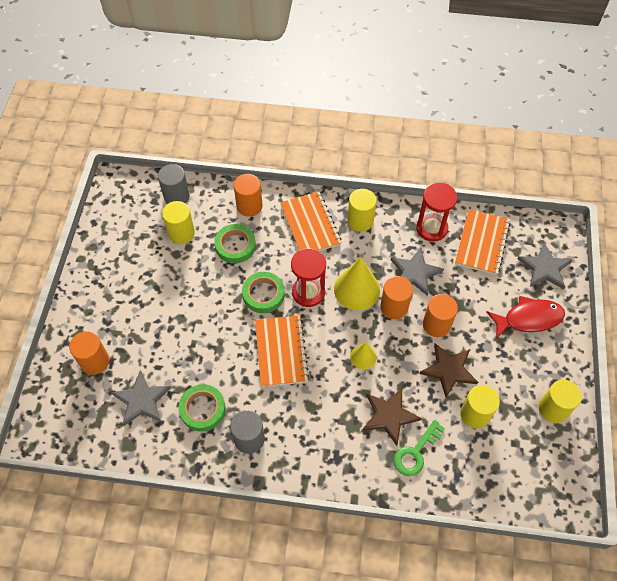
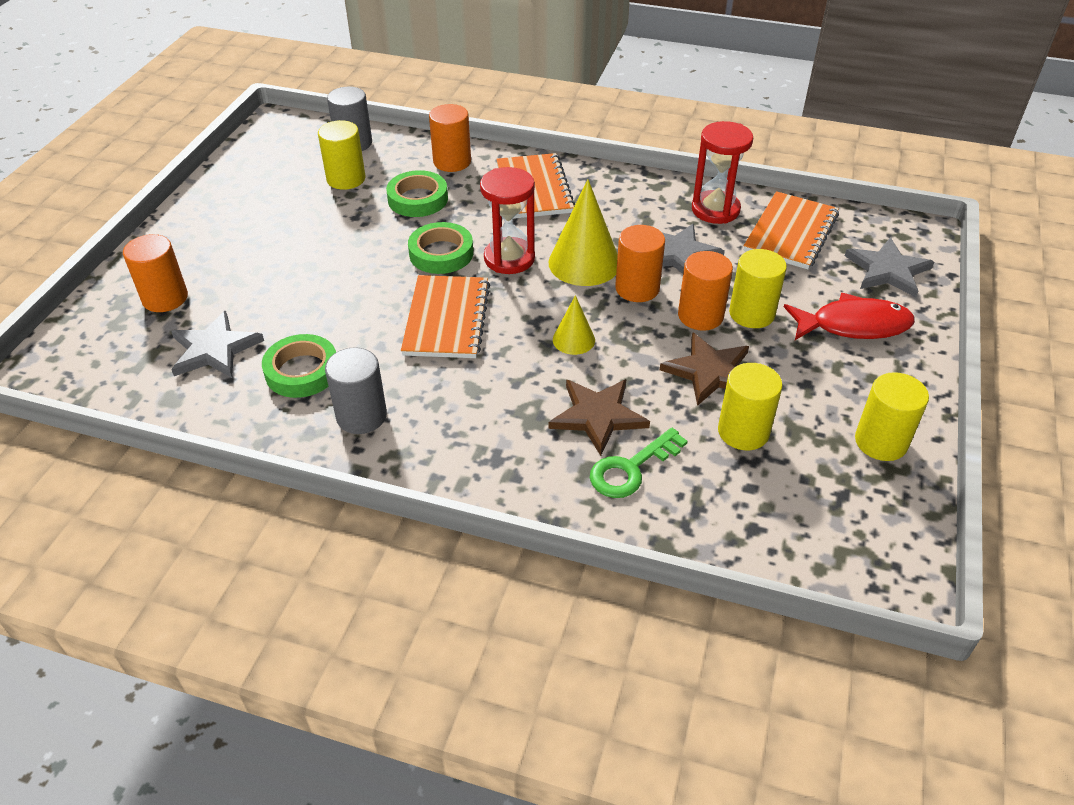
camera: 10 degrees right, 15 degrees down
(360, 221) = (609, 192): yellow cylinder -> yellow cylinder (751, 314)

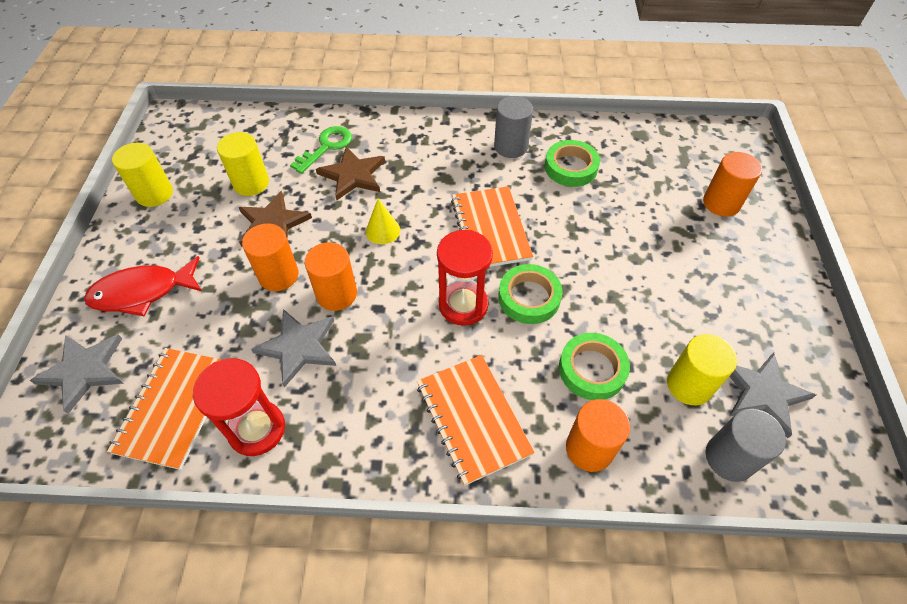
camera: 165 degrees right, 10 degrees up
(214, 349) = (644, 171): grey star -> grey star (763, 394)
(584, 263) = (391, 315): yellow cone -> none
(751, 314) = (232, 287): yellow cylinder -> none

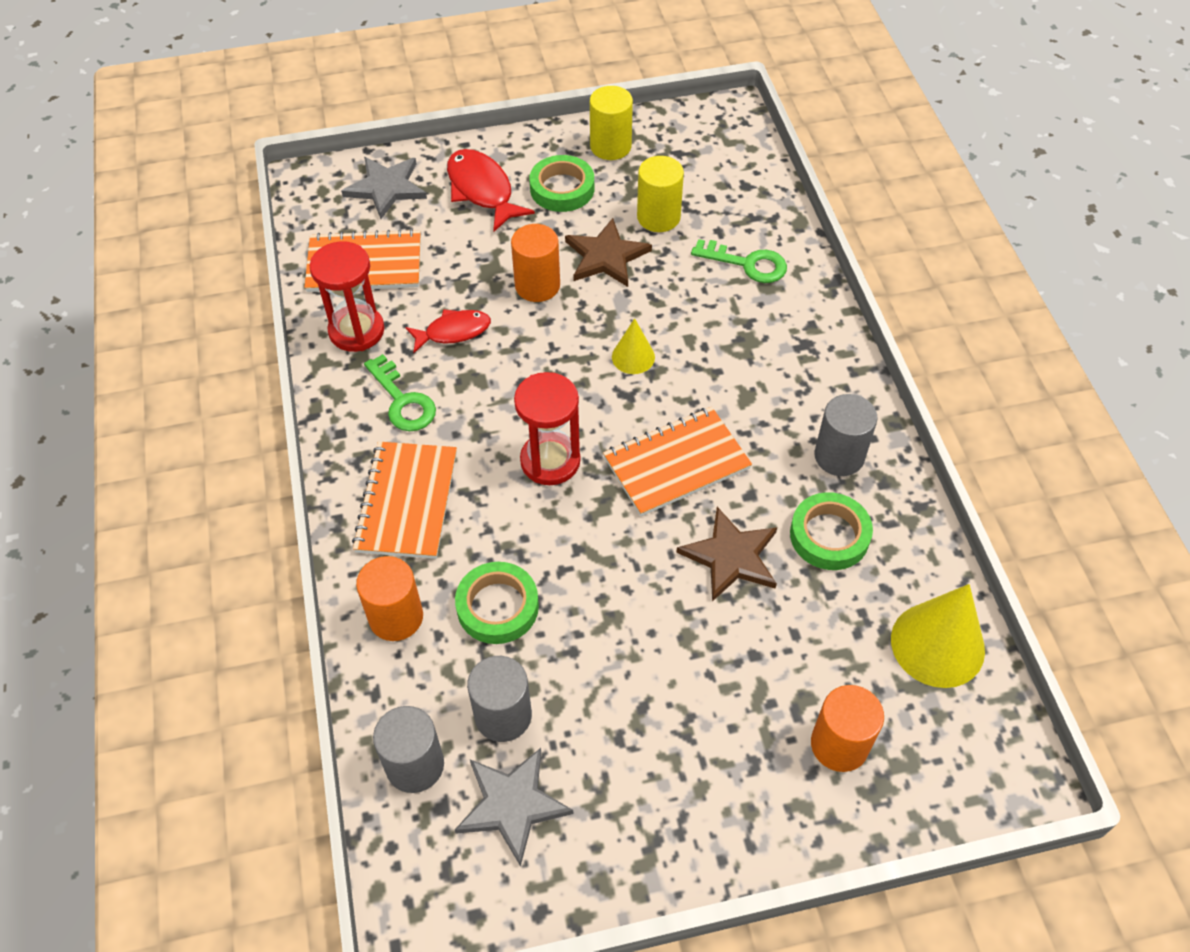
camera: 75 degrees right, 0 degrees up
(298, 347) = (453, 332): grey star -> red fish
(336, 294) = (528, 342): orange cylinder -> none
(353, 175) = (710, 303): brown star -> brown star (731, 556)
(359, 403) = (402, 401): none -> green key
(472, 419) = (407, 502): orange notebook -> orange notebook turned 45 degrees counterclockwise
(529, 297) = (582, 525): green tape -> green tape (562, 188)
(657, 143) = (937, 644): none -> yellow cone
(689, 385) = (503, 715): yellow cylinder -> grey cylinder

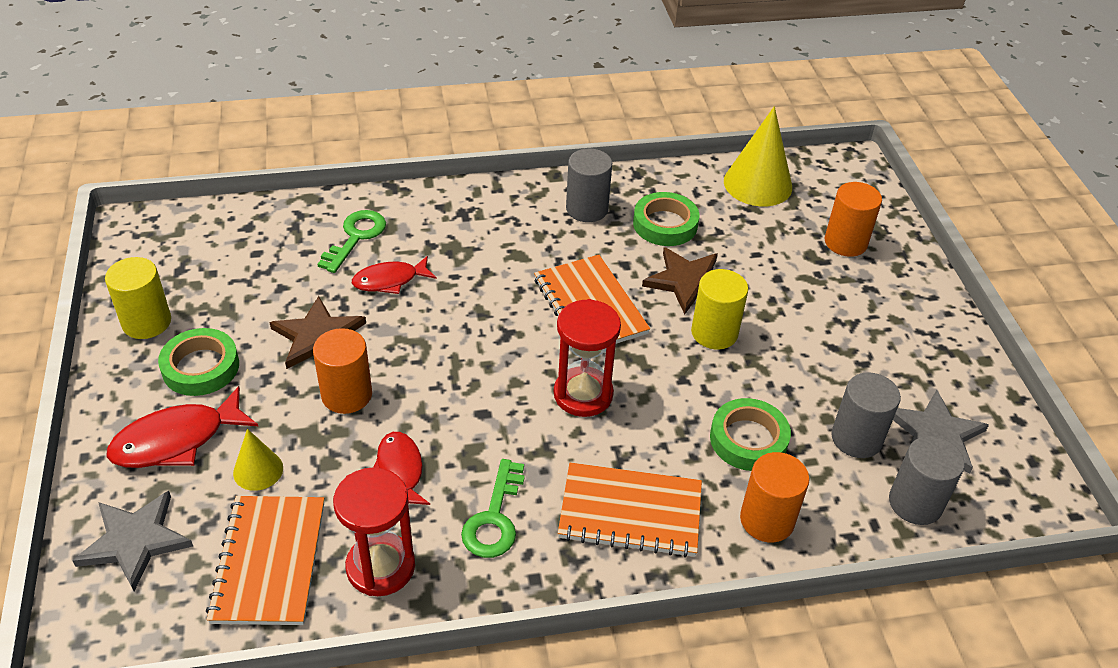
camera: 90 degrees left, 10 degrees down
(402, 401) = (494, 518): green key -> green key turned 135 degrees clockwise
(633, 357) = (460, 326): yellow cone -> yellow cone (258, 470)
(658, 217) = (272, 293): yellow cylinder -> yellow cylinder (714, 333)
(688, 297) = (390, 280): none -> red fish

